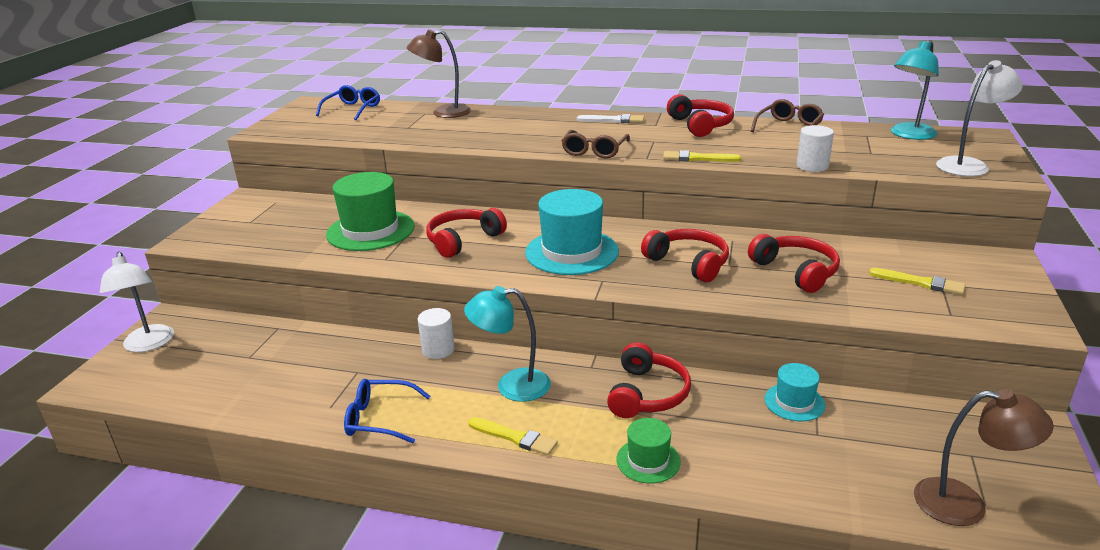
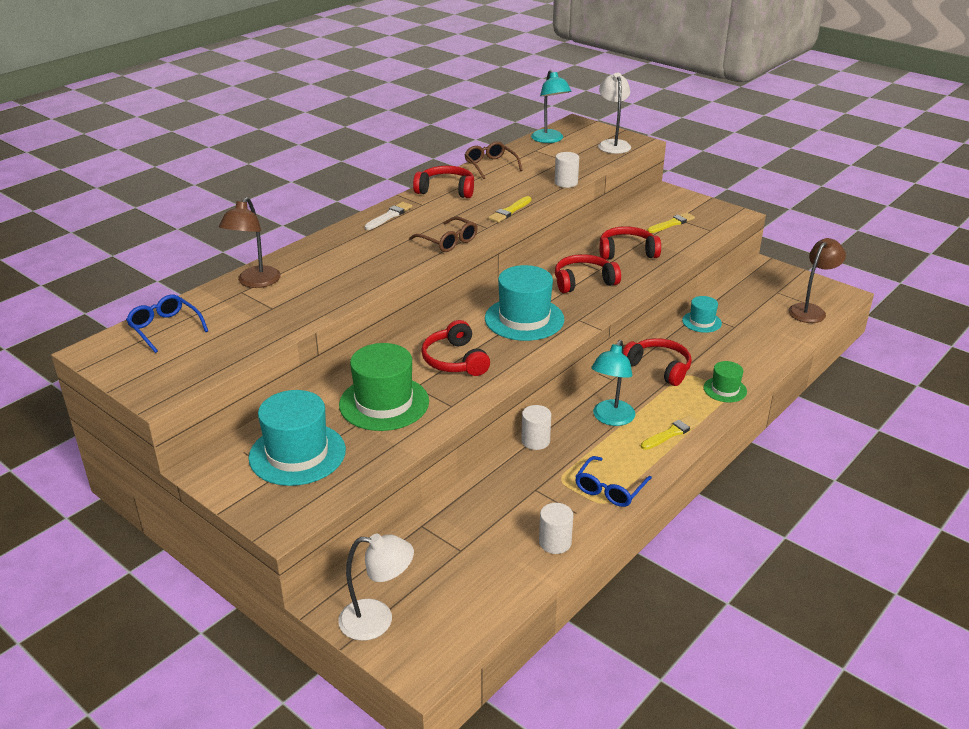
camera: 65 degrees left, 5 degrees up
(276, 406) = (555, 542): none -> white cylinder
(279, 220) = (297, 454): none -> turquoise hat

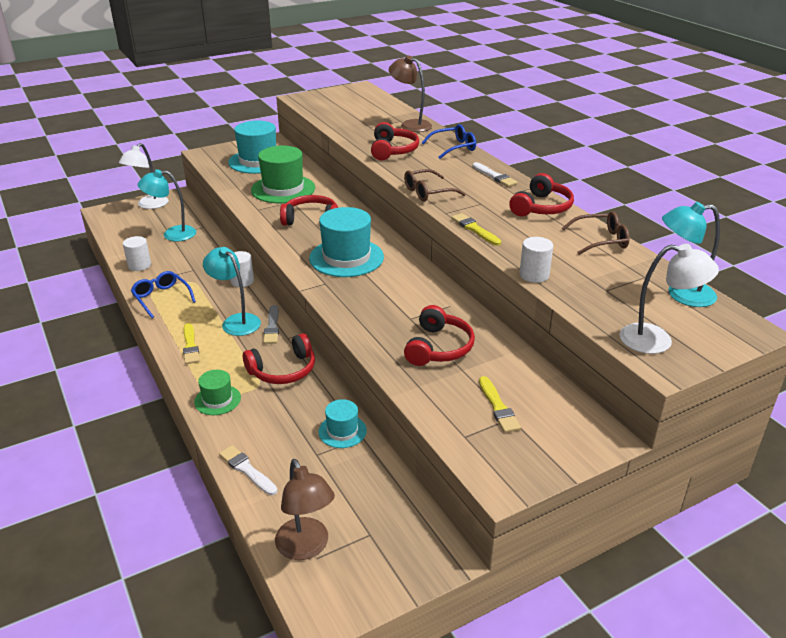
camera: 110 degrees right, 0 degrees up
(165, 328) = (370, 101): blue glasses -> blue glasses (454, 147)
(458, 548) = (172, 234): none -> turquoise lamp
(583, 281) = (390, 303): red headphones -> red headphones (393, 150)
(602, 393) = (272, 327): none -> grey brush
(778, 351) = (247, 470): none -> white brush

